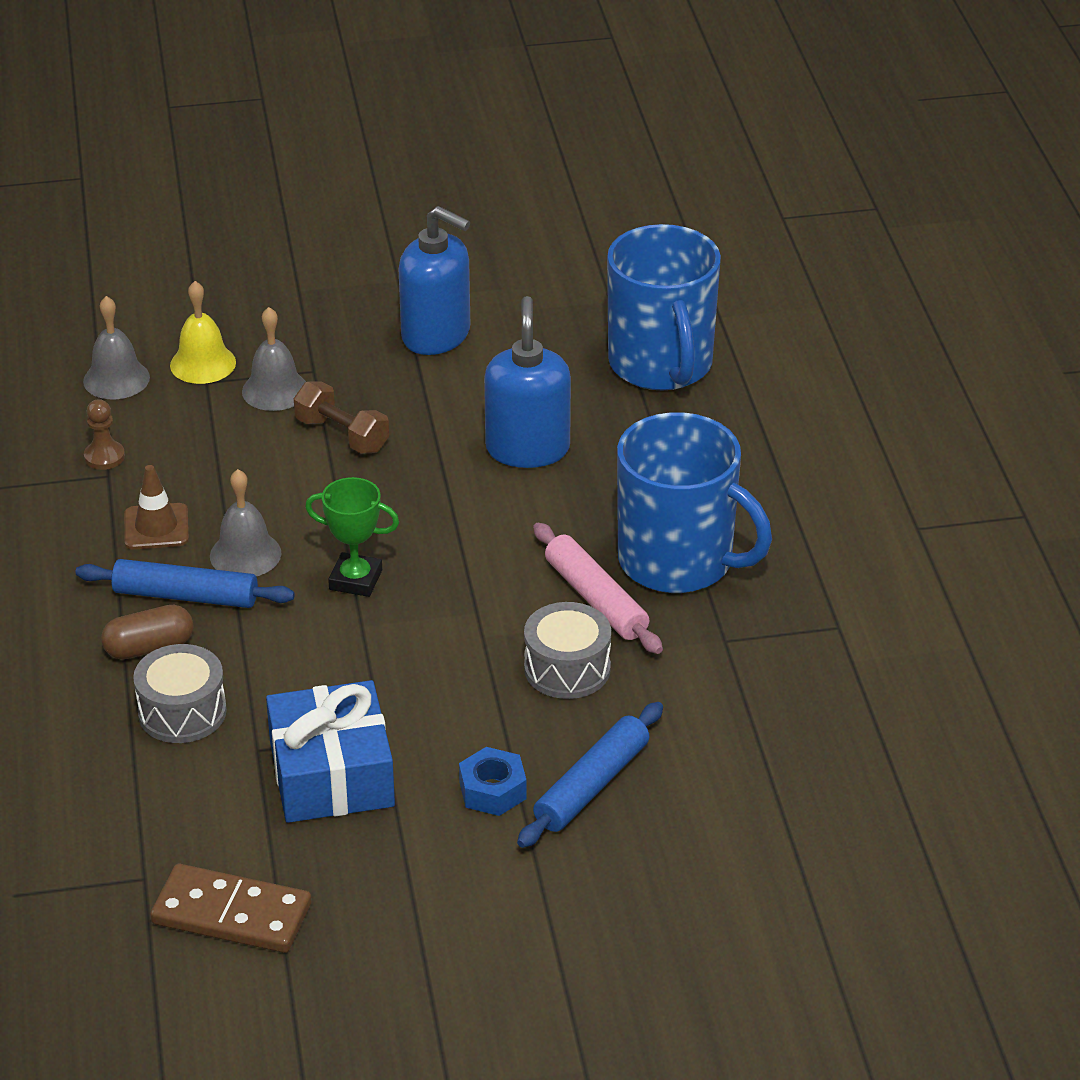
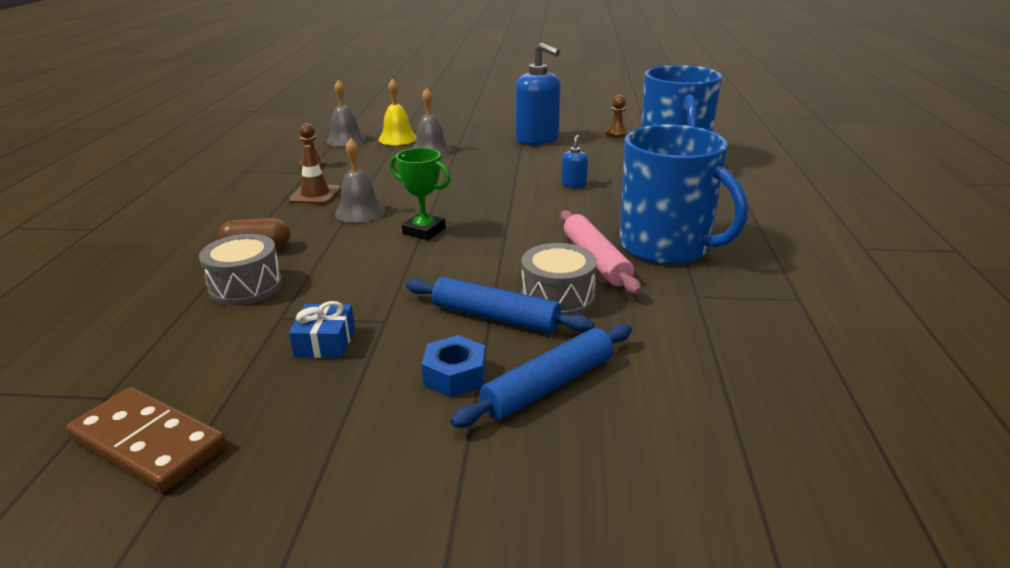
camera: 15 degrees right, 10 degrees down
(186, 596) = (305, 226): blue rolling pin -> blue rolling pin (495, 317)
(331, 774) = (325, 342): blue gift -> blue gift, size x0.50
(342, 435) = (458, 169): brown dumbbell -> none
(527, 449) = (573, 184): blue soap dispenser -> blue soap dispenser, size x0.45
(560, 304) = (616, 134): none -> brown pawn

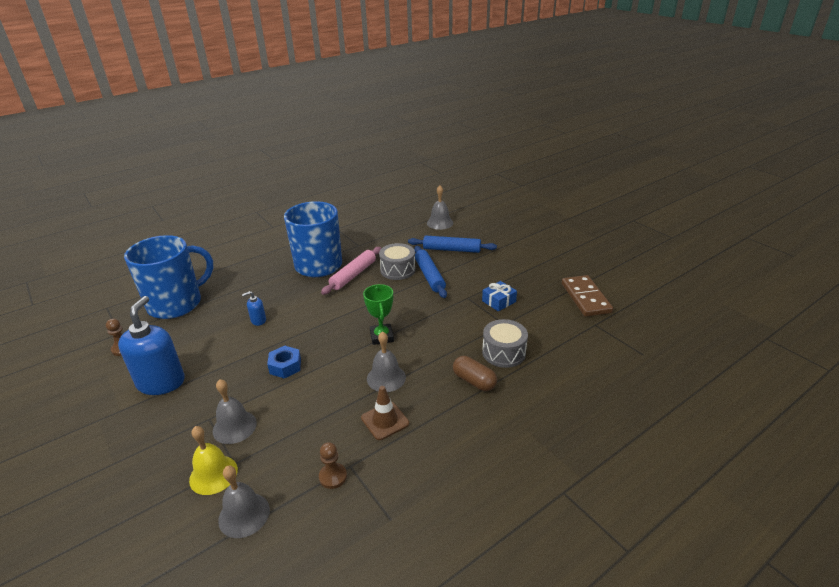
camera: 130 degrees left, 5 degrees up
(455, 375) = (472, 266): blue nut -> blue nut (285, 366)
(699, 438) = (440, 223): none -> grey bell

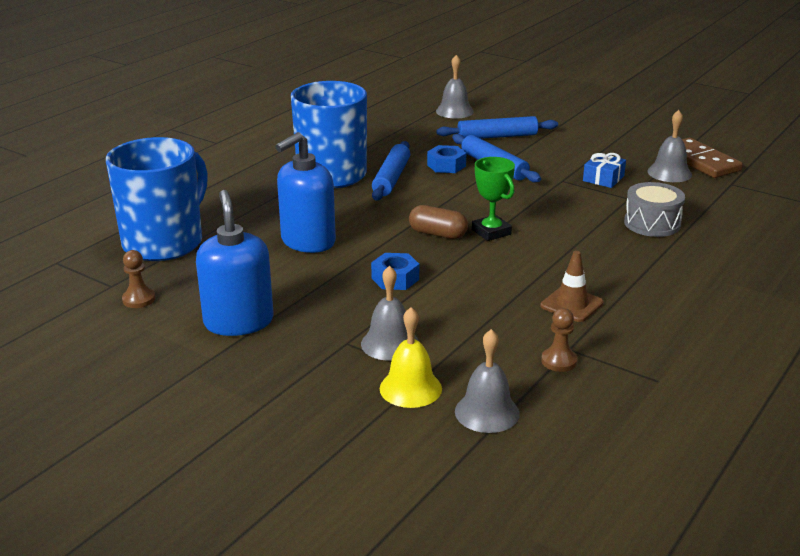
camera: 20 degrees left, 5 degrees down
(258, 320) = (307, 241): blue soap dispenser -> blue soap dispenser, size x2.23
(353, 275) = (391, 178): pink rolling pin -> blue rolling pin
(386, 378) = (535, 268): grey bell -> grey bell (669, 173)
(398, 270) = (446, 165): grey drum -> blue nut
(474, 381) = (641, 253): brown capsule -> brown capsule (438, 234)

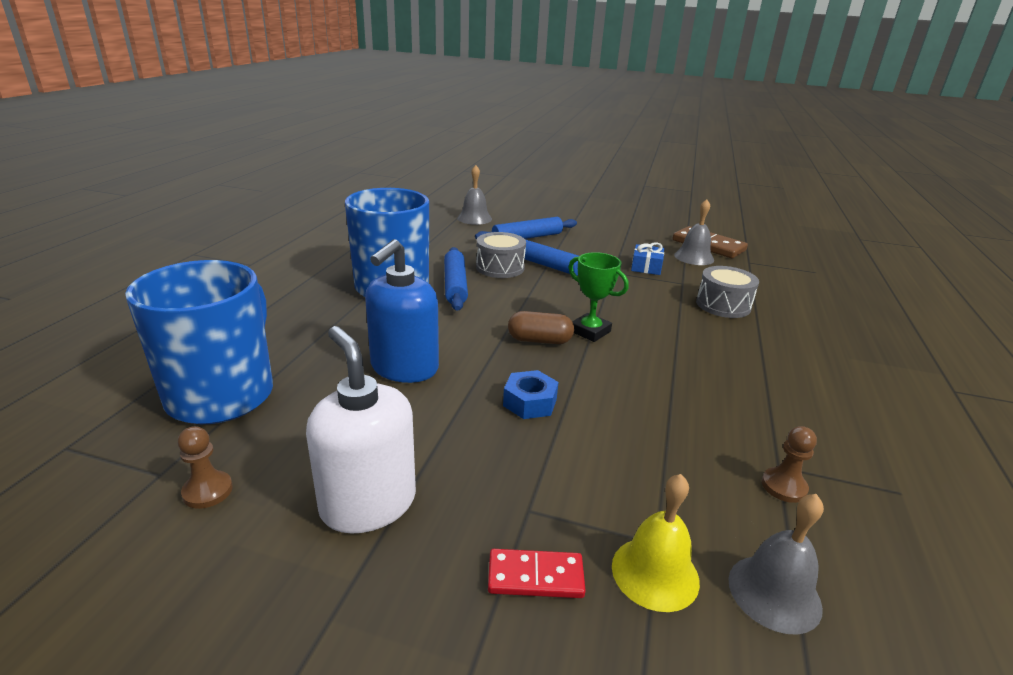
camera: 20 degrees left, 0 degrees up
(238, 322) = (368, 503): blue soap dispenser -> white soap dispenser
(327, 376) = (535, 577): none -> red domino
(390, 343) = (582, 500): grey bell -> none
(446, 165) = (500, 268): blue nut -> grey drum
(571, 304) = (732, 406): brown traffic cone -> none

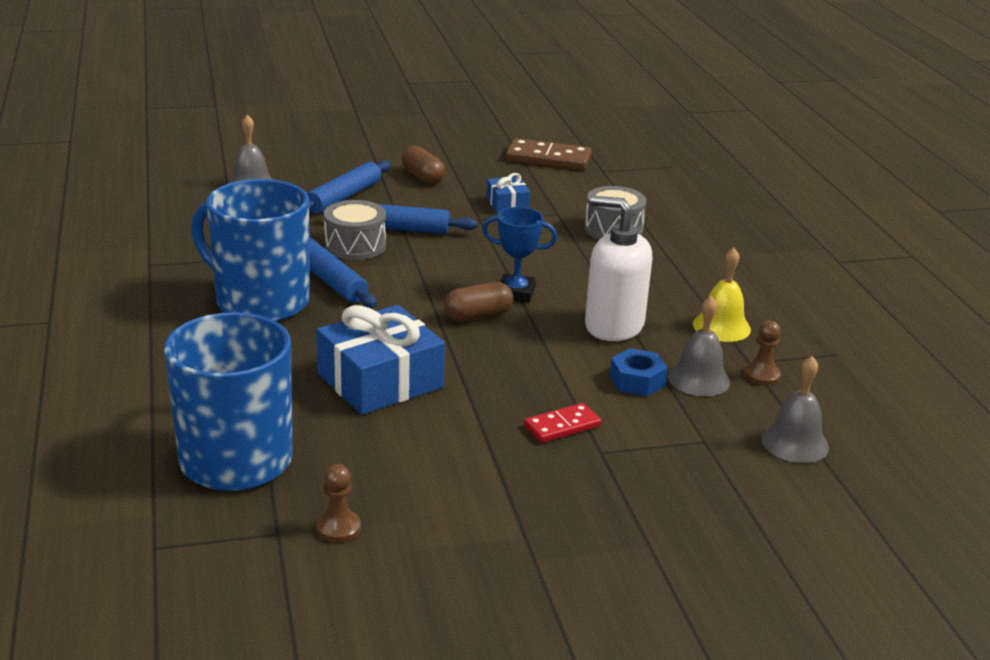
camera: 30 degrees left, 0 degrees up
(368, 503) = (479, 490): white soap dispenser -> white soap dispenser (613, 326)
(404, 368) = (380, 380): blue soap dispenser -> blue gift
(530, 402) = (525, 374): blue nut -> blue nut (637, 381)
(535, 577) = (644, 488): red domino -> red domino (562, 426)
(590, 331) = (516, 293): green trophy -> blue trophy
(597, 237) = (422, 177): none -> brown capsule
(655, 573) = (717, 458): yellow bell -> yellow bell (721, 326)
(694, 257) = (545, 178): grey bell -> grey bell (699, 379)

